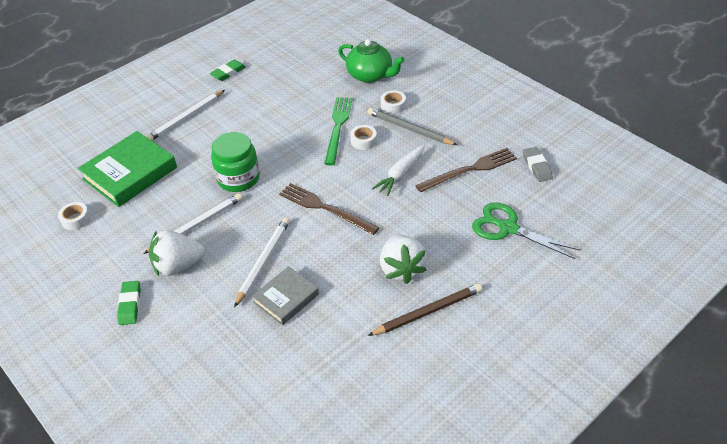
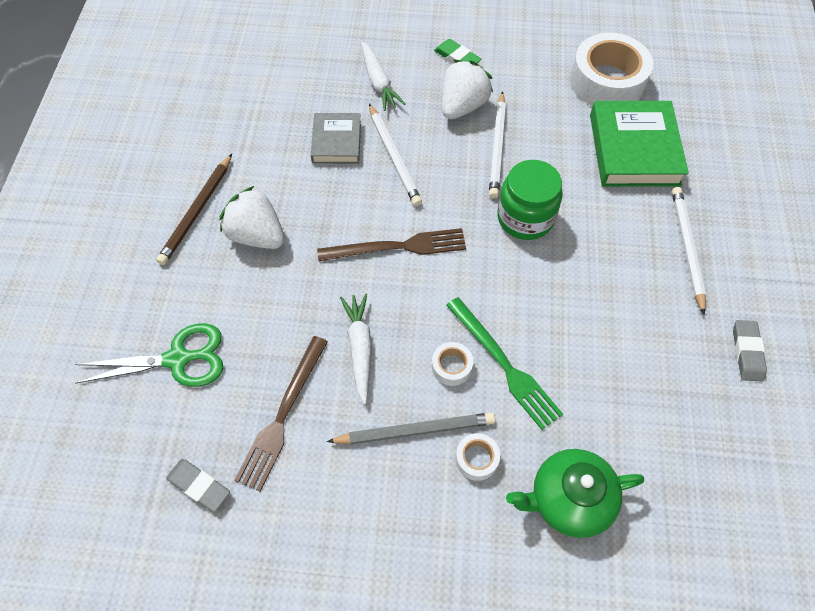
camera: 135 degrees right, 15 degrees up
(75, 219) = (607, 82): white tape -> white tape, size x2.30
(205, 325) = (378, 82): none -> white carrot
(228, 72) = (747, 352): green eraser -> grey eraser

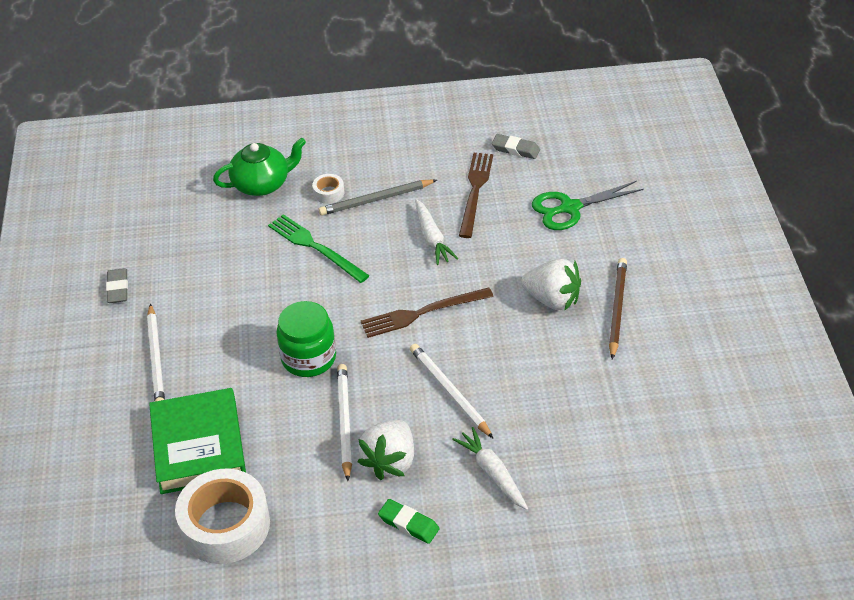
camera: 170 degrees right, 15 degrees down
(337, 142) = (513, 396): grey book -> none
(451, 367) = (356, 239): white tape -> none

